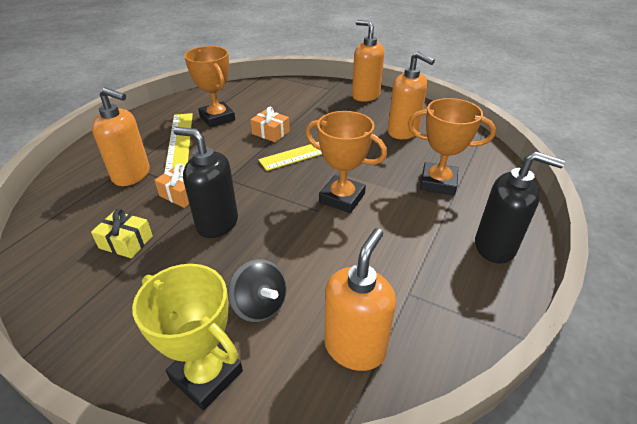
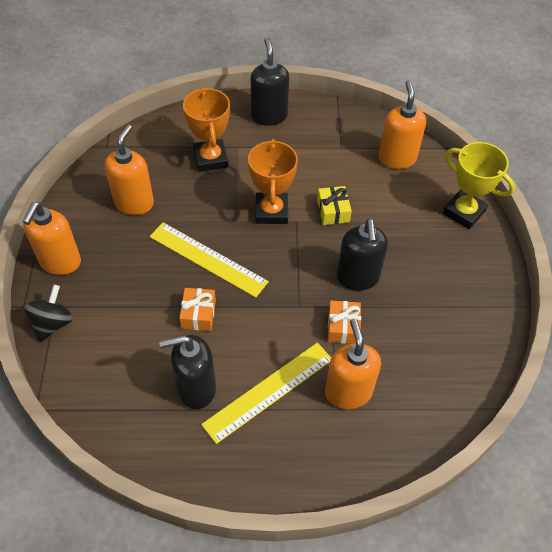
camera: 120 degrees left, 15 degrees up
(126, 242) = (420, 325): yellow gift -> yellow gift (333, 211)
(206, 375) = (464, 212): yellow trophy -> yellow trophy turned 60 degrees counterclockwise
(217, 118) = (196, 388): orange trophy -> black soap dispenser
(260, 305) = (406, 212): black spinning top -> black spinning top (53, 323)
(355, 347) = (397, 158): orange soap dispenser -> orange soap dispenser turned 90 degrees clockwise

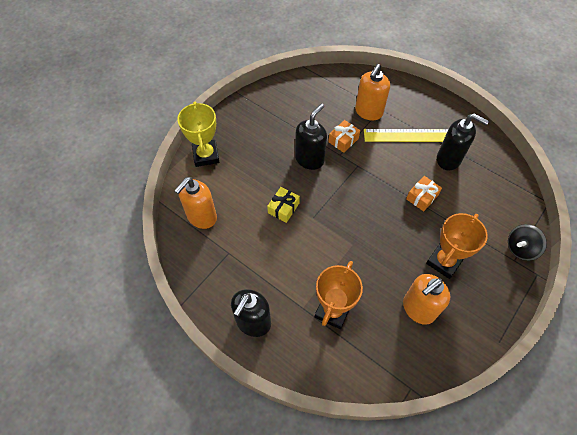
camera: 140 degrees left, 5 degrees up
(60, 262) = (498, 292): orange soap dispenser -> none
(207, 259) = (392, 228): yellow ruler -> none
(271, 211) = (323, 235): orange trophy -> orange trophy (444, 261)

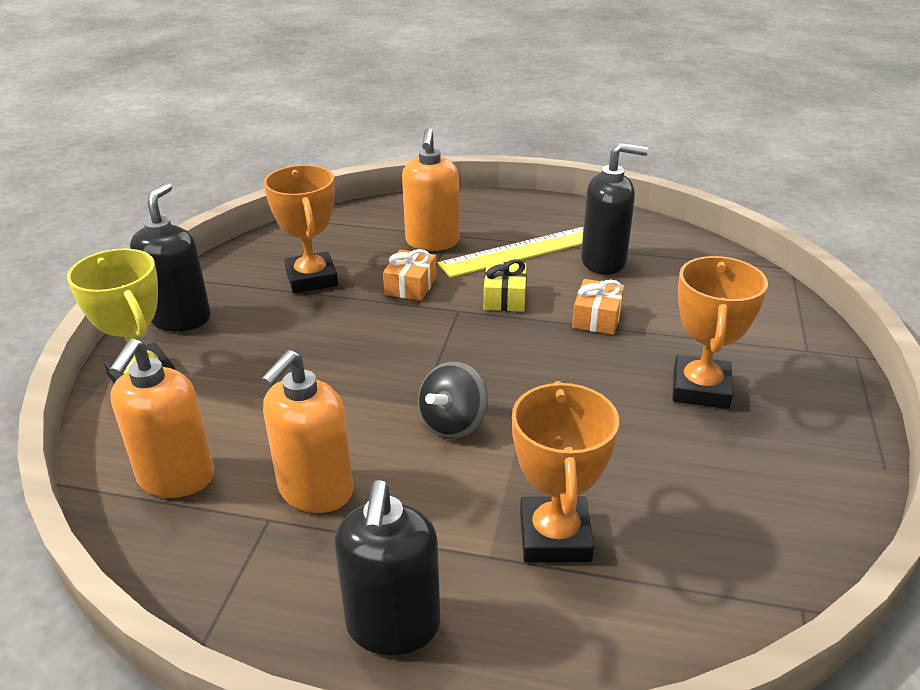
camera: 25 degrees left, 25 degrees down
(283, 208) = (352, 408): yellow gift -> yellow gift (504, 297)
(299, 117) = (312, 278): none -> orange trophy
(309, 159) = (363, 326): black soap dispenser -> black soap dispenser (181, 319)
(418, 309) = (712, 471): orange soap dispenser -> orange soap dispenser (315, 491)
(520, 248) = (802, 333): black spinning top -> black spinning top (453, 424)

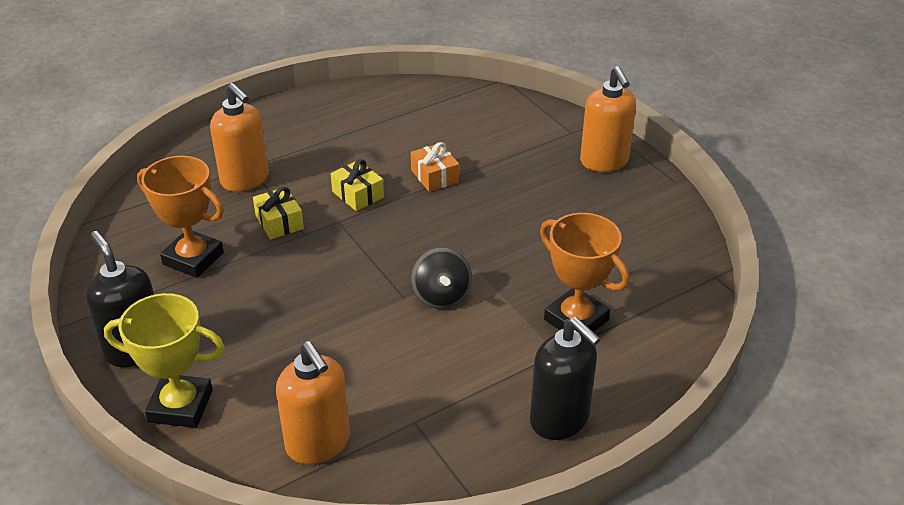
camera: 45 degrees left, 5 degrees up
(315, 491) = (418, 388): orange soap dispenser -> orange soap dispenser (604, 161)
(411, 286) = (279, 222): orange gift -> yellow gift
(520, 252) = (321, 154): yellow ruler -> none
(604, 262) = (388, 132): black soap dispenser -> none
(700, 388) = (546, 189): orange trophy -> none

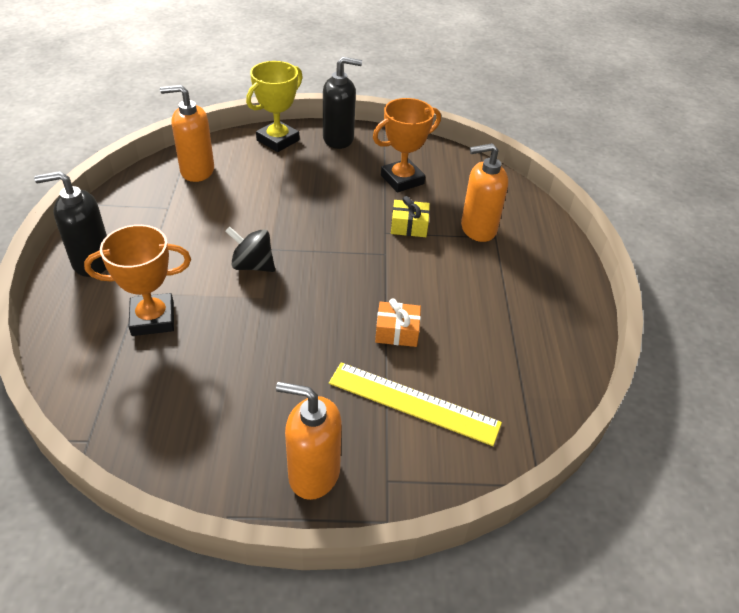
camera: 120 degrees right, 5 degrees up
(358, 194) = (409, 276): yellow gift -> none
(497, 143) = (413, 403): none -> yellow ruler

